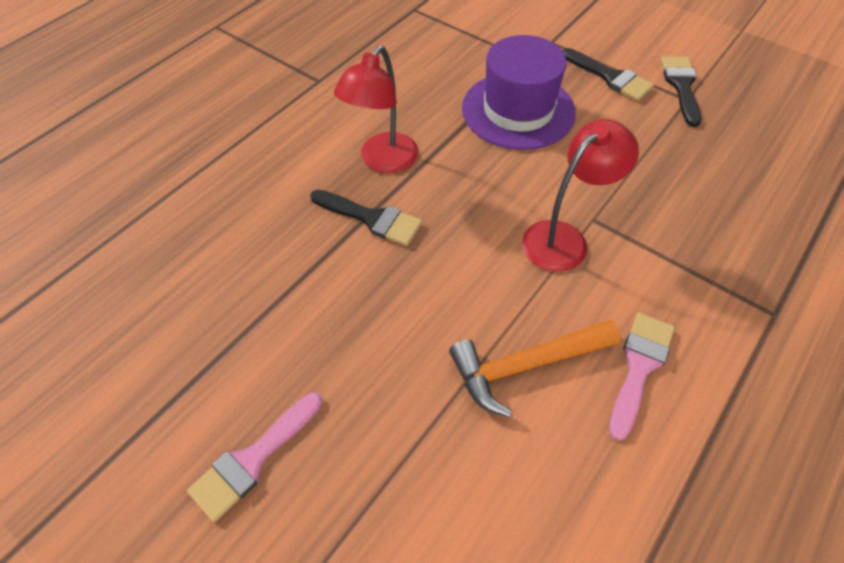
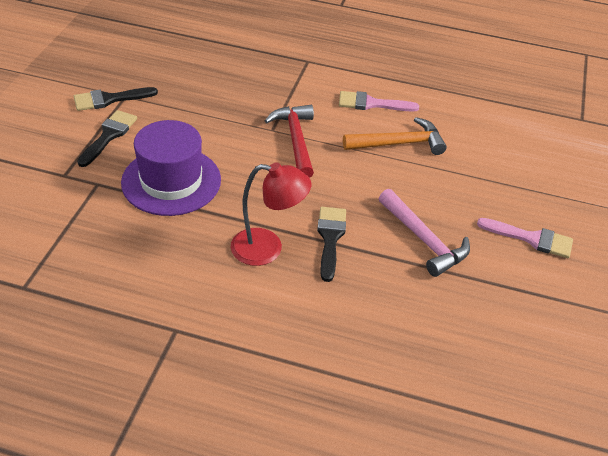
camera: 115 degrees left, 10 degrees down
(322, 313) = (423, 240): none -> pink hammer
(525, 365) = (399, 143): orange hammer -> orange hammer turned 60 degrees counterclockwise
(564, 238) = (296, 140): red lamp -> red hammer

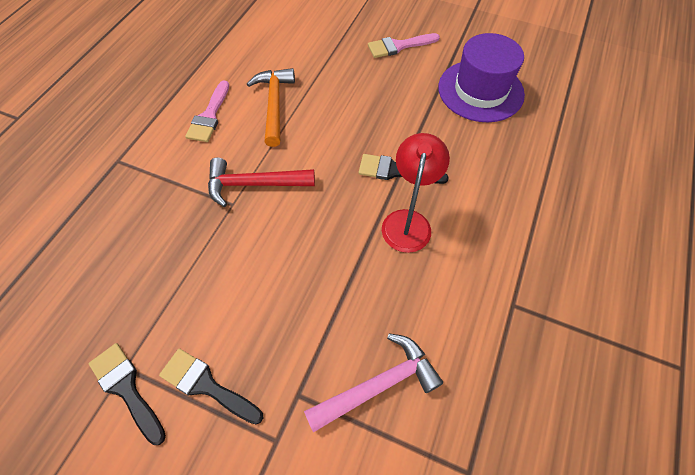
camera: 80 degrees left, 15 degrees up
(109, 99) = (127, 388): black brush -> black brush turned 150 degrees clockwise
(171, 181) = (303, 308): purple hat -> purple hat (480, 91)
(423, 240) = (398, 108): pink hammer -> pink hammer (378, 385)
(531, 239) = (398, 46): pink brush -> pink brush turned 135 degrees counterclockwise

